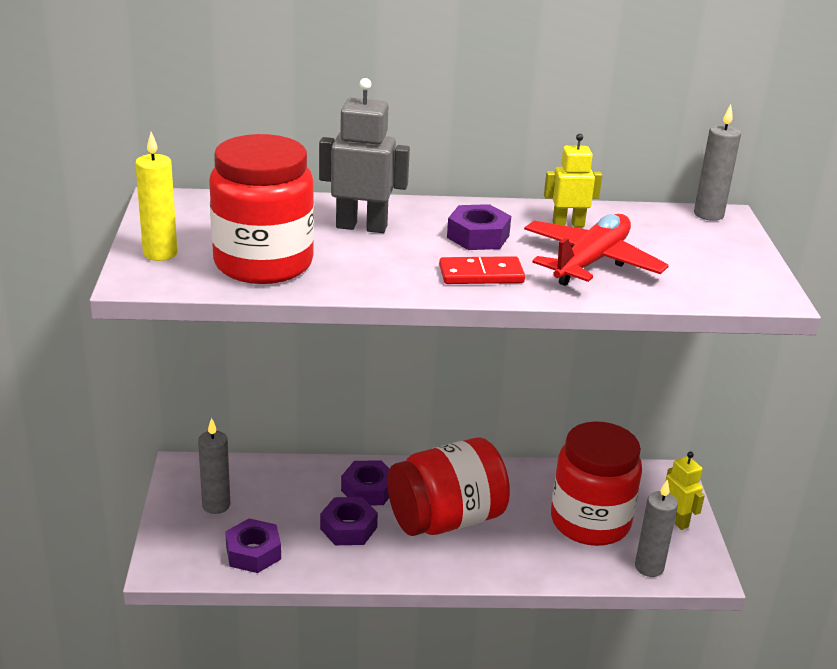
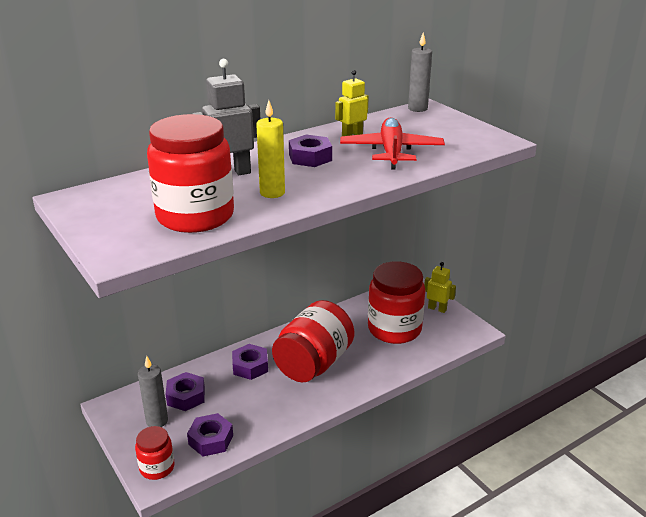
camera: 30 degrees left, 0 degrees up
(160, 253) = (112, 234): yellow candle -> yellow candle (272, 193)
(174, 555) = (157, 467): none -> red jar
(348, 528) = (259, 395): purple nut -> purple nut (186, 396)
(481, 274) = (340, 178): red domino -> none
(649, 567) = (446, 341): grey candle -> none

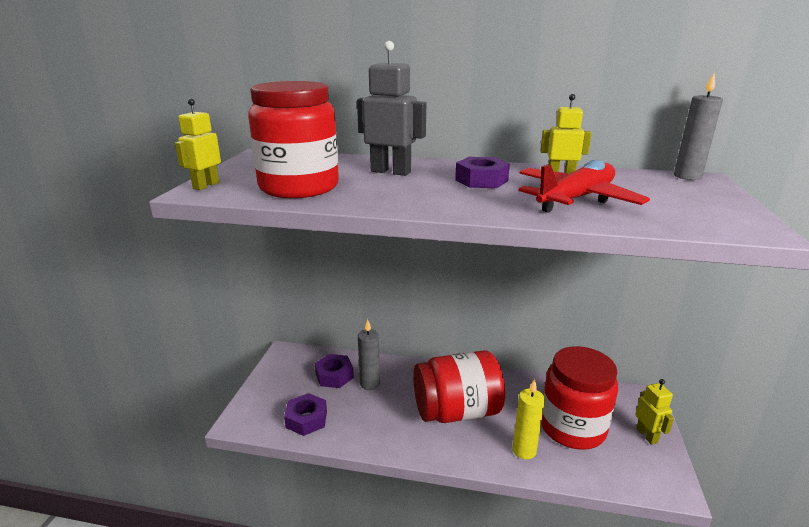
camera: 45 degrees right, 5 degrees down
(110, 248) = (206, 185): none -> yellow robot
(157, 421) = (295, 381): grey candle -> grey candle (370, 384)
(157, 467) = (251, 414): red jar -> none
(250, 366) = (405, 382): purple nut -> none
(272, 193) = (389, 192): yellow candle -> yellow candle (524, 450)

